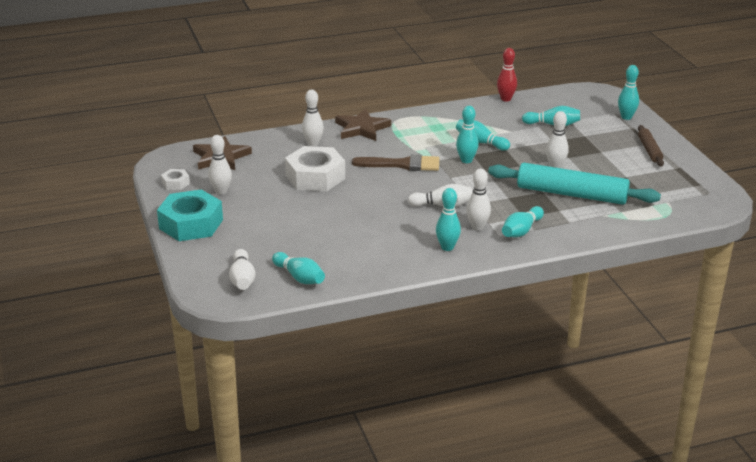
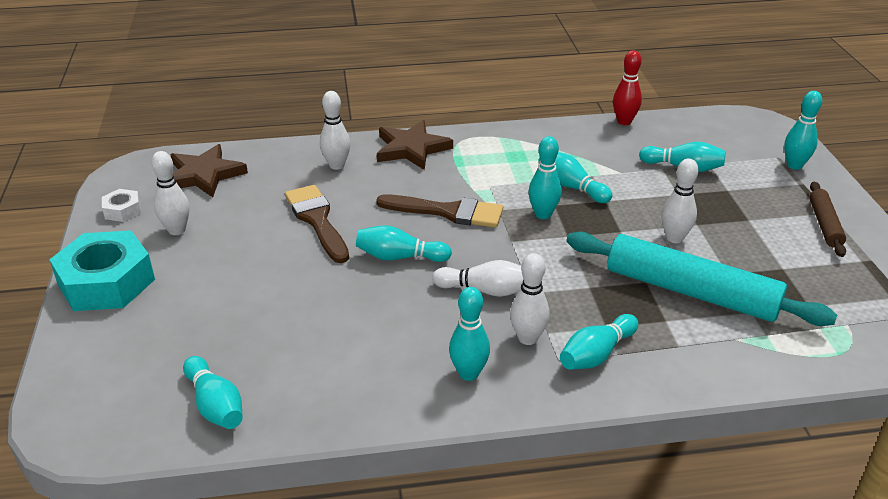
camera: 10 degrees right, 5 degrees up
(242, 279) = (127, 396): white bowling pin -> none
(315, 177) = (317, 220): white nut -> brown brush
(380, 193) = (399, 257): none -> turquoise bowling pin

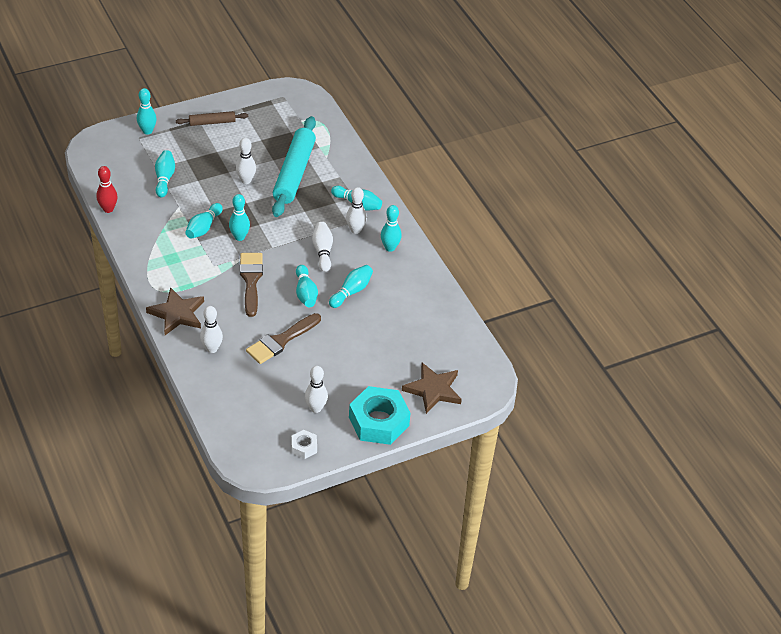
camera: 110 degrees left, 10 degrees up
(203, 175) = (246, 419): brown star -> brown star (433, 390)
(215, 405) = (450, 335): turquoise bowling pin -> turquoise bowling pin (351, 291)

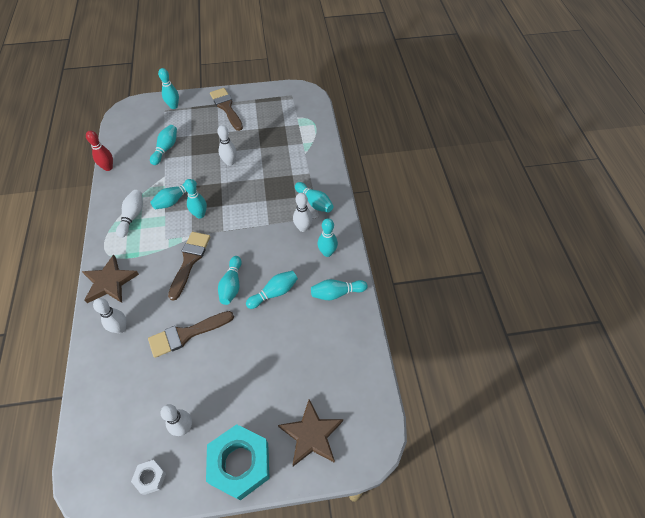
camera: 20 degrees right, 10 degrees up
(212, 122) = (226, 107): brown rolling pin -> brown brush
(294, 173) = (272, 163): turquoise rolling pin -> none
(322, 251) = (265, 244): white bowling pin -> white bowling pin (132, 216)
(413, 280) = (336, 293): none -> turquoise bowling pin

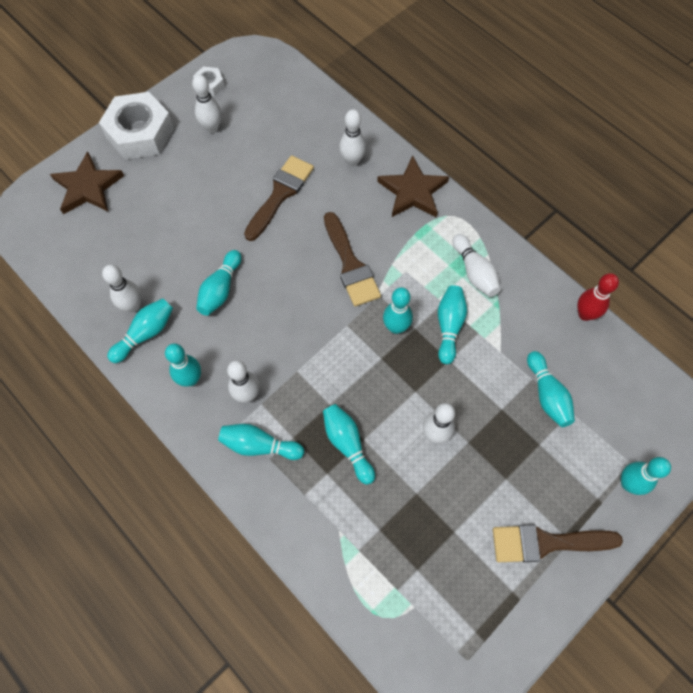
camera: 145 degrees right, 10 degrees up
(226, 107) = (546, 543): brown brush -> brown brush turned 150 degrees clockwise
(231, 285) = (277, 268): turquoise bowling pin -> turquoise bowling pin (347, 444)
(240, 463) = (140, 133): turquoise nut -> white nut
(334, 315) = (133, 306): none -> white bowling pin

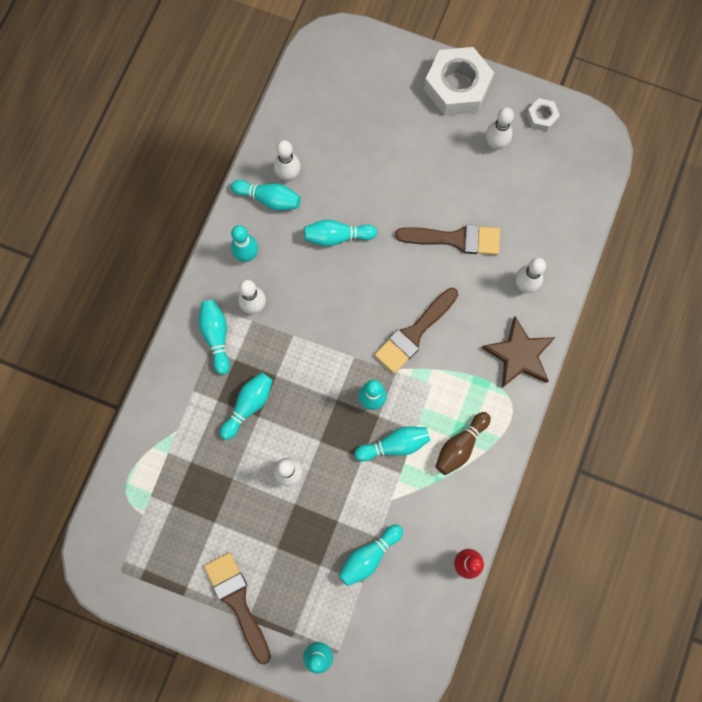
camera: 65 degrees right, 10 degrees up
(88, 187) = (380, 76): brown star -> none
(474, 272) = (460, 446): white bowling pin -> brown bowling pin

